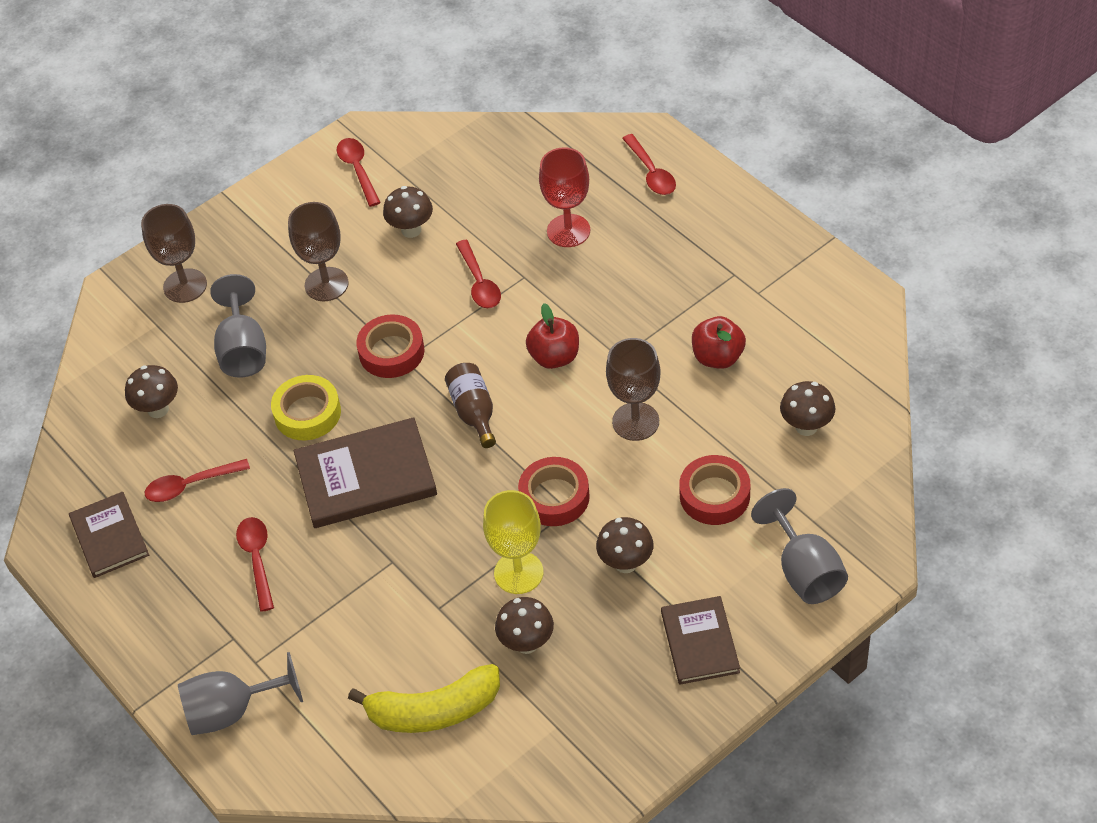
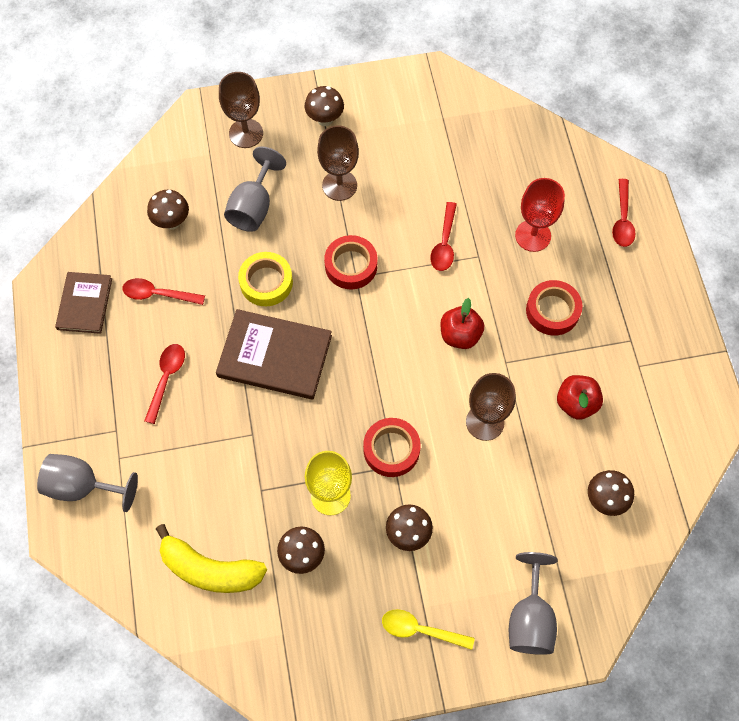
camera: 25 degrees right, 15 degrees up
(358, 170) = (415, 103): red spoon -> none
(411, 230) = (423, 173): brown mushroom -> brown mushroom (325, 119)
(474, 412) = (377, 347): brown bottle -> none
(700, 642) = (420, 630): brown book -> yellow spoon
(714, 495) = (504, 516): red tape -> red tape (552, 311)

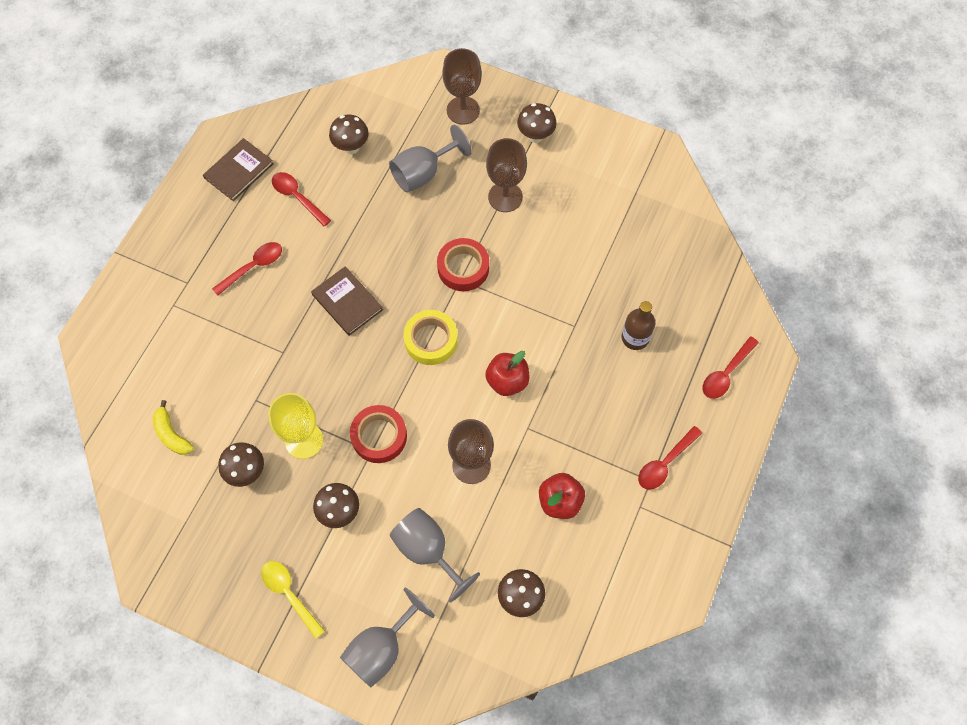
camera: 35 degrees right, 0 degrees up
(82, 486) = (132, 309): grey goblet -> grey goblet (428, 550)
(210, 569) = (172, 434): yellow banana -> yellow banana, size x0.57
(266, 282) = (386, 239): yellow tape -> yellow tape (431, 340)
(275, 356) = (347, 302): brown book -> brown book, size x0.63
(444, 243) = (554, 297): red spoon -> red spoon (665, 463)
(533, 235) = (635, 338): red goblet -> brown bottle
(552, 311) = (601, 411): red tape -> none

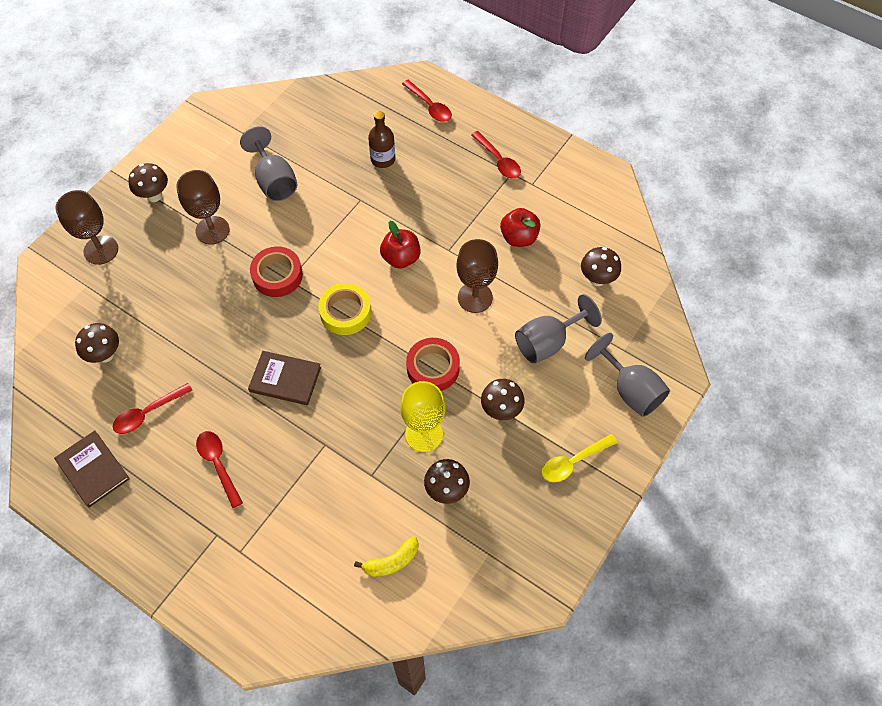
camera: 80 degrees left, 5 degrees down
(347, 302) = (285, 379): brown book -> brown book turned 45 degrees clockwise
(423, 173) = (161, 294): grey goblet -> grey goblet (274, 181)

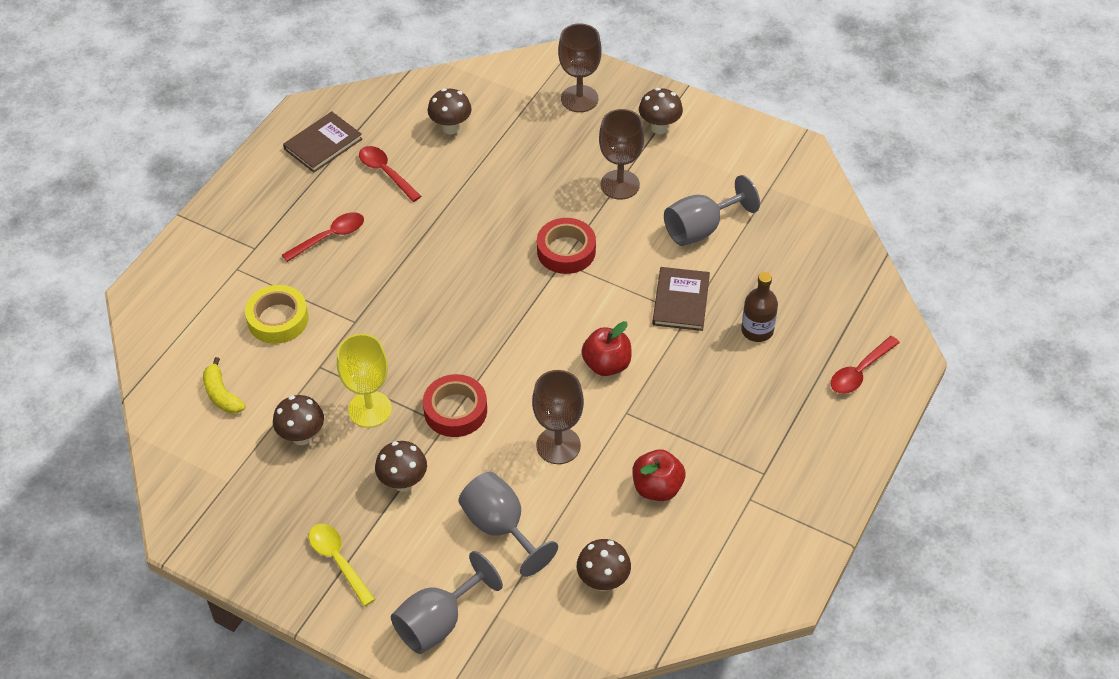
camera: 85 degrees right, 10 degrees down
(285, 379) = (432, 277): brown book -> brown book (681, 301)
(345, 312) = (523, 319): yellow tape -> yellow tape (278, 319)
(498, 160) = (782, 457): red spoon -> none

